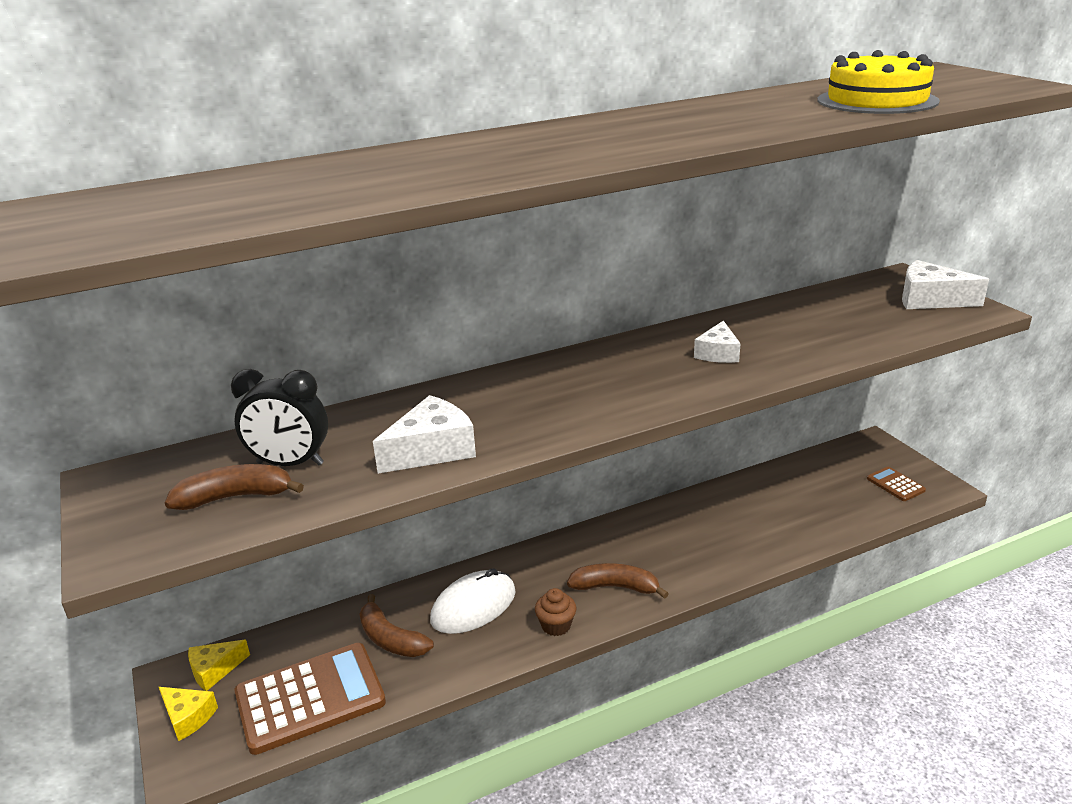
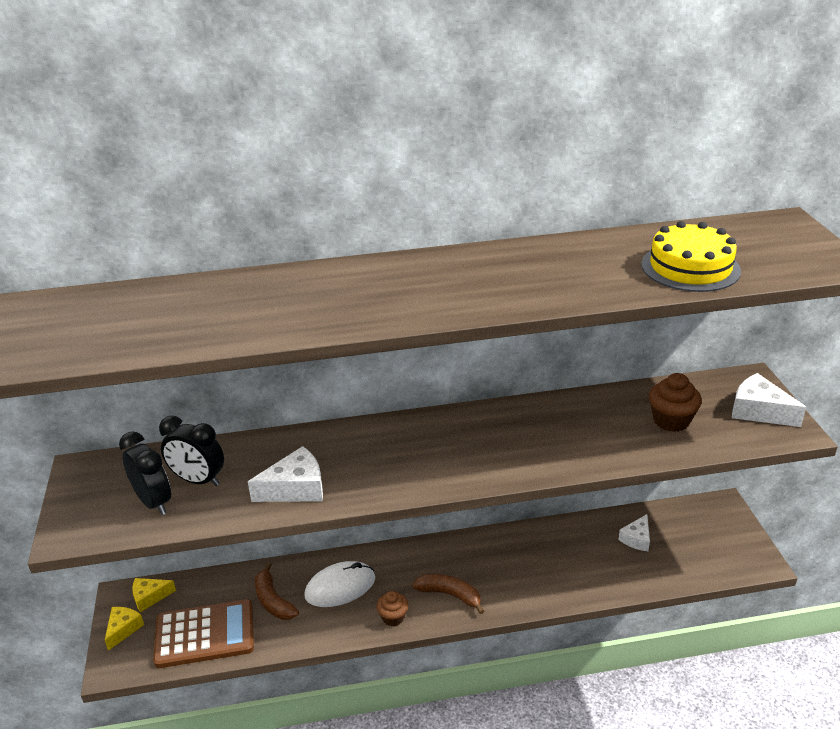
camera: 15 degrees right, 5 degrees up
(188, 717) = (123, 629): yellow cheese -> yellow cheese turned 120 degrees counterclockwise
(235, 497) = (153, 502): brown banana -> black clock
(718, 353) = (548, 436): white cheese -> white cheese (636, 539)
(845, 320) = (671, 421): none -> brown cupcake
(895, 484) = (721, 550): brown calculator -> none

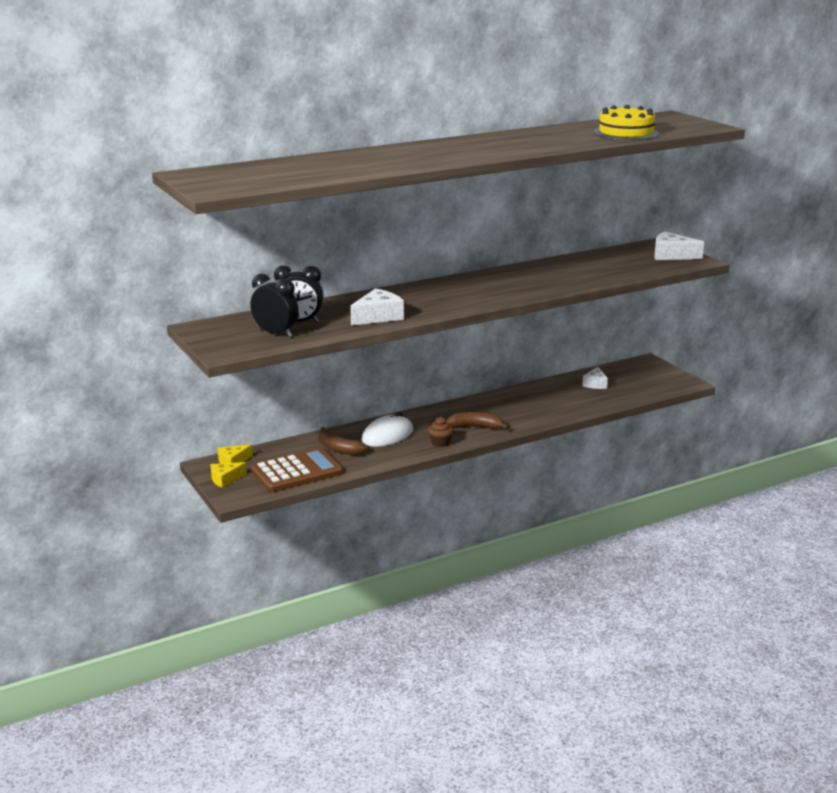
camera: 20 degrees left, 10 degrees down
(123, 629) = (225, 479): yellow cheese -> yellow cheese turned 120 degrees counterclockwise
(671, 421) = (617, 265): brown cupcake -> none

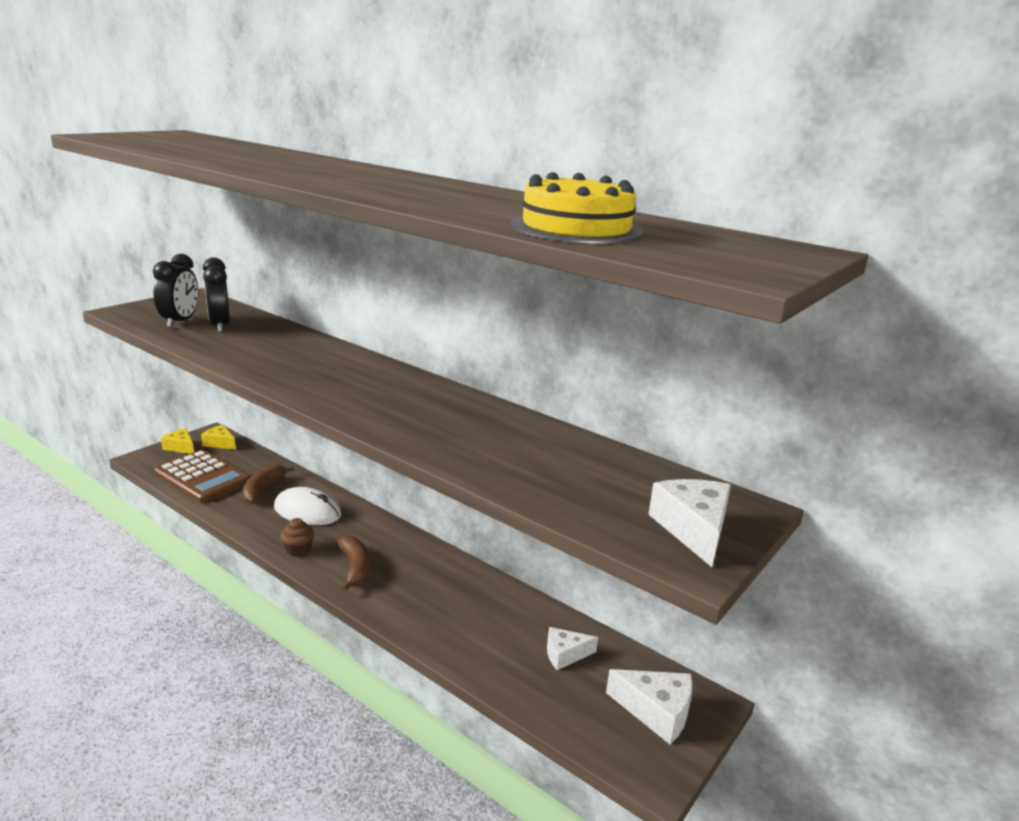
camera: 65 degrees right, 0 degrees up
(378, 317) = (246, 355): white cheese -> white cheese (656, 712)

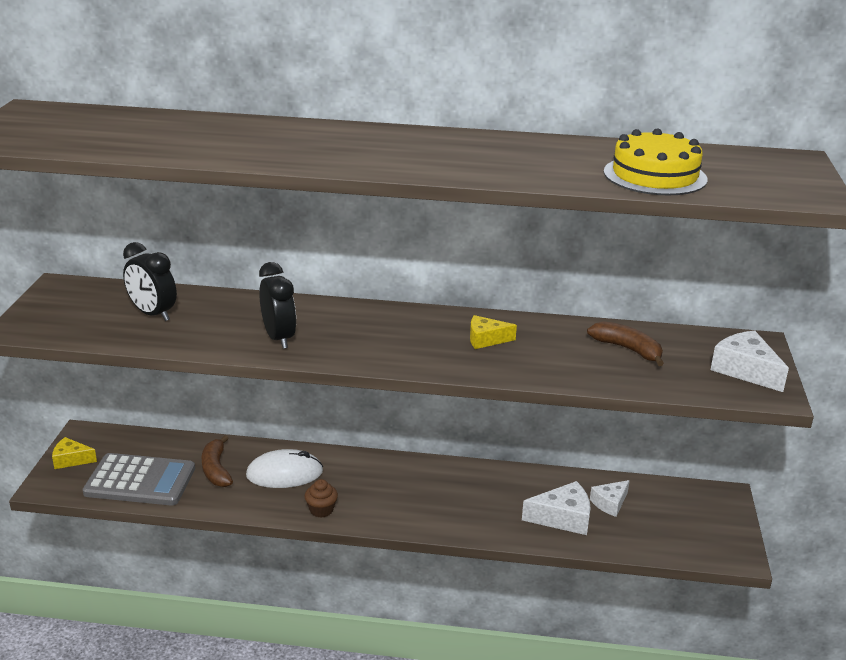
camera: 30 degrees left, 5 degrees up
(180, 322) = (104, 321): black clock -> black clock (279, 338)
(203, 477) = (140, 481): brown calculator -> grey calculator
(220, 443) = (107, 440): yellow cheese -> yellow cheese (486, 339)
(354, 568) = (387, 505): brown banana -> brown banana (627, 349)
(656, 712) = (701, 515): white cheese -> white cheese (563, 518)

